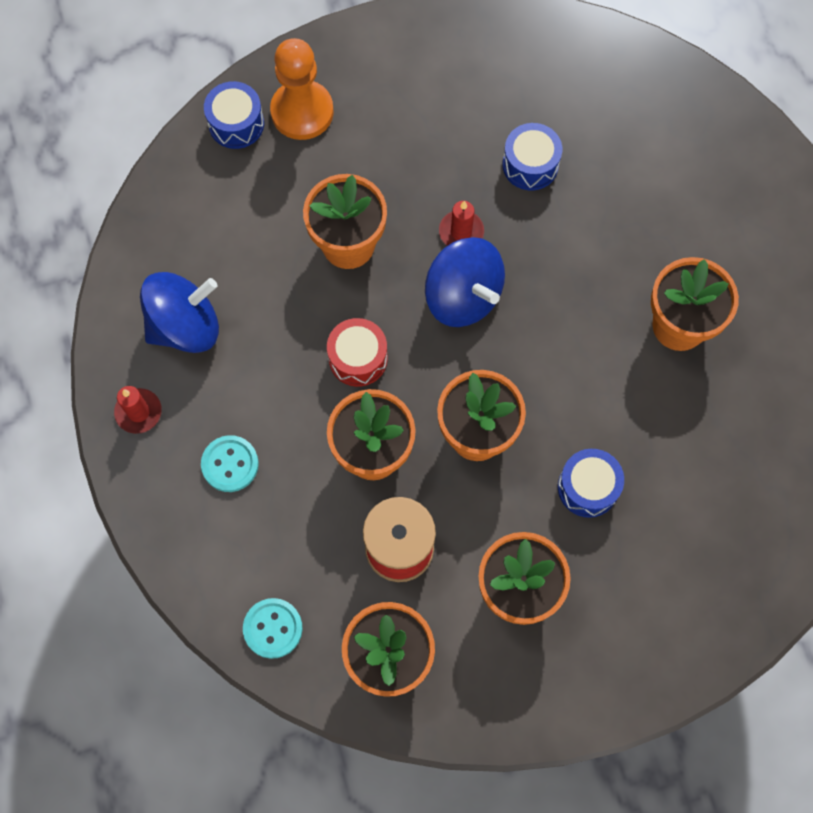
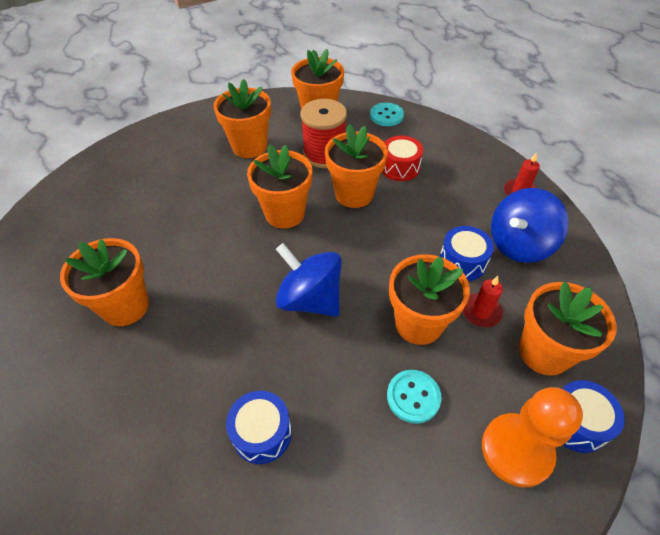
camera: 170 degrees right, 20 degrees down
(229, 190) = (544, 352): none -> orange flower pot
(230, 464) = (445, 176): turquoise button -> turquoise button (413, 397)
(358, 358) = (382, 244): red drum -> red drum (400, 167)
(461, 232) = (321, 352): red candle -> red candle (481, 312)
(588, 487) = (205, 197): blue drum -> blue drum (462, 262)

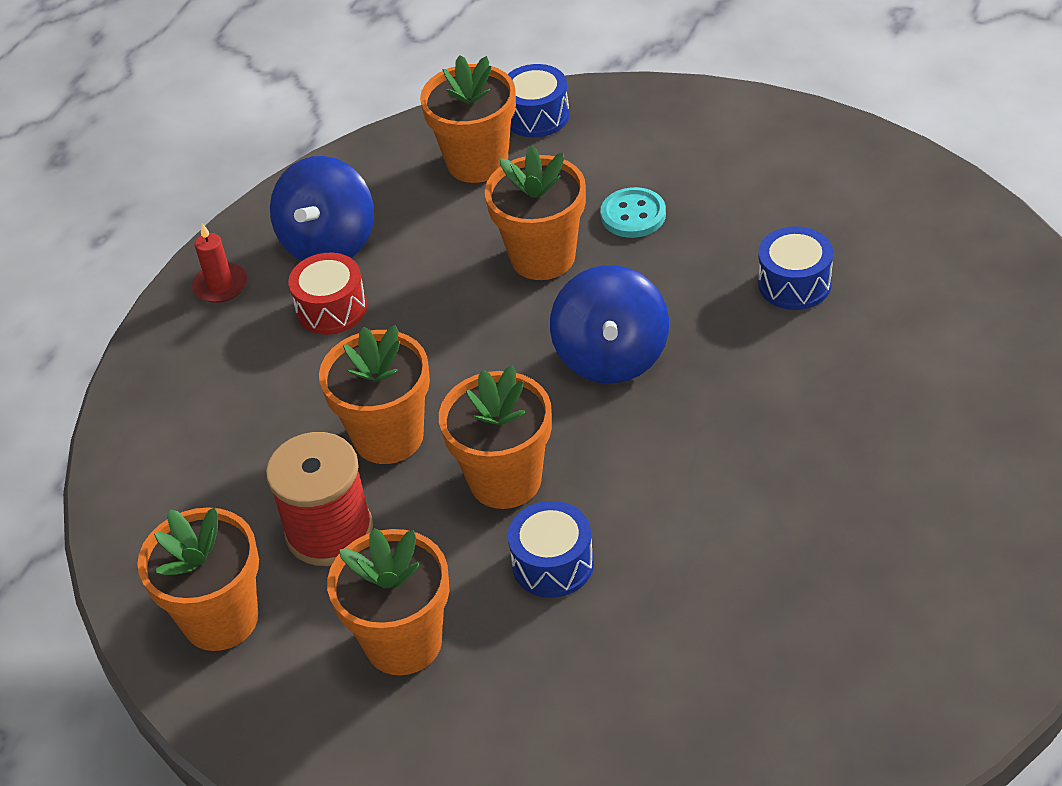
camera: 125 degrees left, 5 degrees down
(125, 306) = (822, 507): orange flower pot -> none
(386, 116) = (146, 524): turquoise button -> none
(400, 167) = (278, 426): red drum -> red drum (331, 308)
(462, 262) = (411, 272): blue drum -> blue drum (553, 564)
(481, 312) = (472, 223): red candle -> none
(516, 450) = (607, 135): orange pawn -> none
(519, 244) = (329, 243): blue spinning top -> blue spinning top turned 90 degrees clockwise

